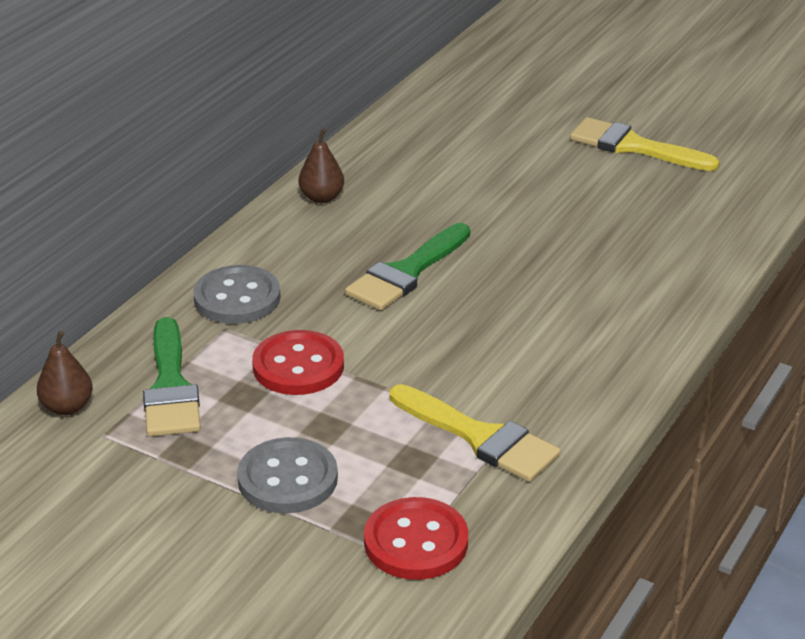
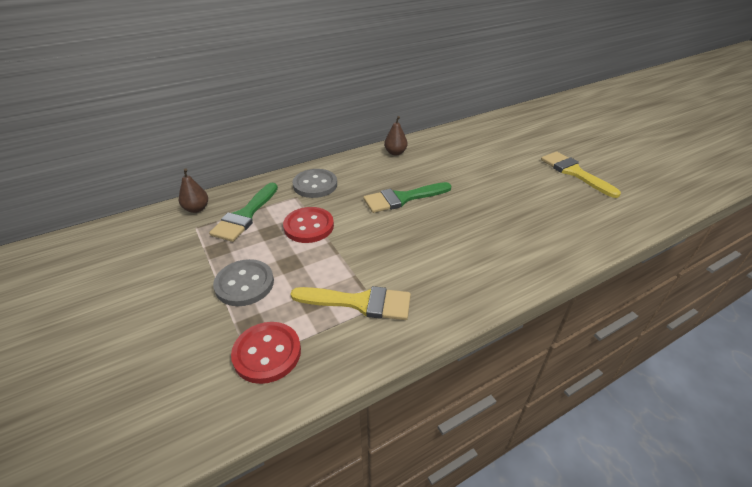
camera: 30 degrees right, 5 degrees up
(480, 437) = (360, 302): yellow brush -> yellow brush turned 60 degrees counterclockwise

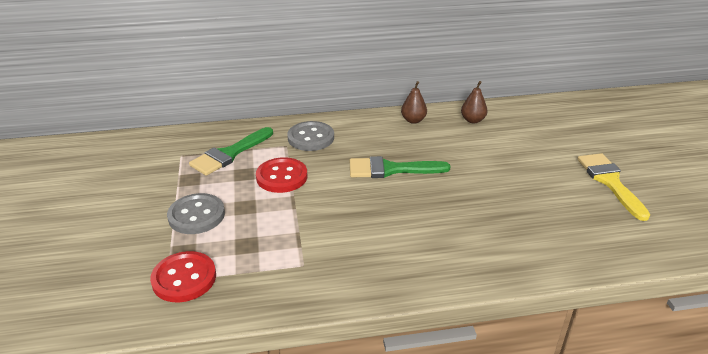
camera: 20 degrees right, 5 degrees down
(196, 209) = (190, 138): brown pear -> brown pear (472, 120)
(360, 302) = (288, 258): yellow brush -> none

